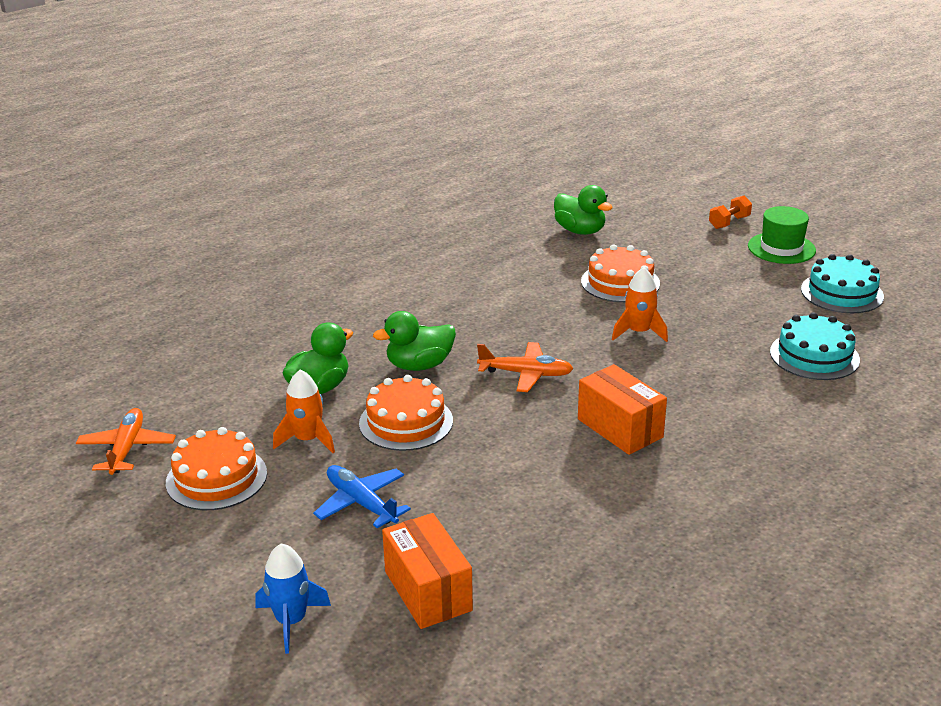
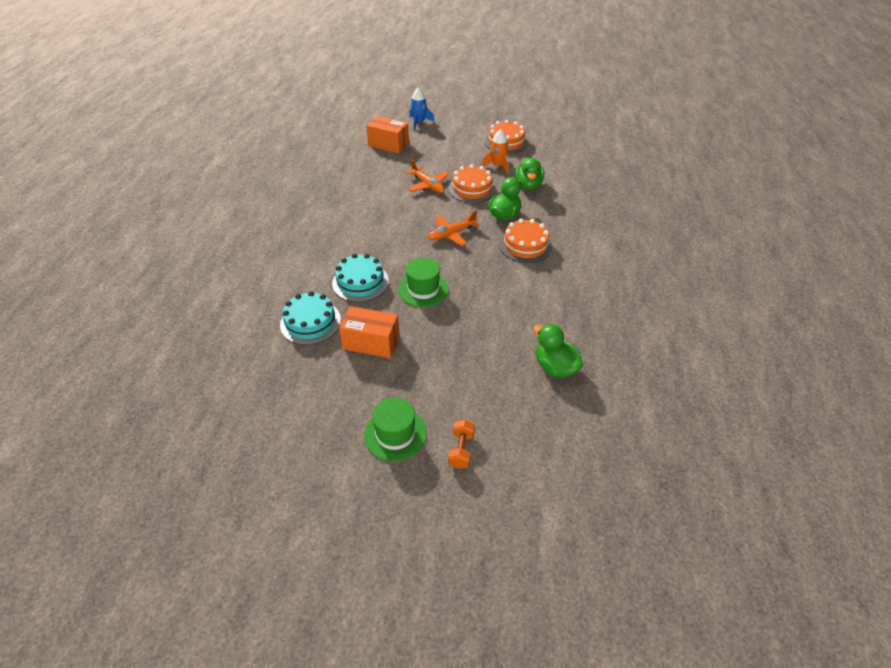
camera: 140 degrees right, 15 degrees up
(127, 448) = (552, 136): orange plane -> orange plane (428, 185)
(361, 503) = (445, 156): blue plane -> none
(580, 231) = (555, 367): green duck -> green duck turned 45 degrees clockwise
(620, 282) = (473, 326): orange cake -> orange cake (525, 245)
(620, 428) = (379, 227): orange box -> orange box (371, 343)
(639, 332) = (423, 289): orange rocket -> green hat
(842, 293) = (320, 398): turquoise cake -> turquoise cake (360, 282)

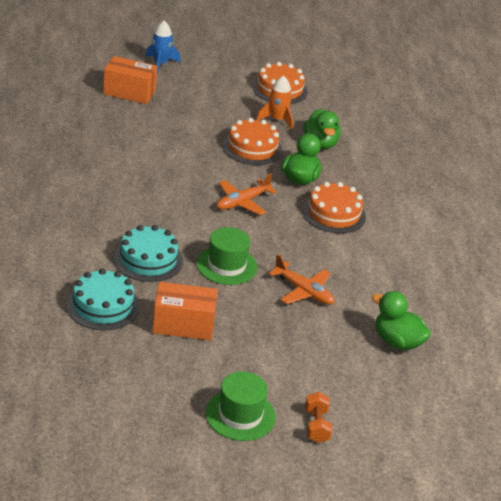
camera: 15 degrees left, 10 degrees down
(428, 185) = (196, 144): orange plane -> orange plane (303, 291)

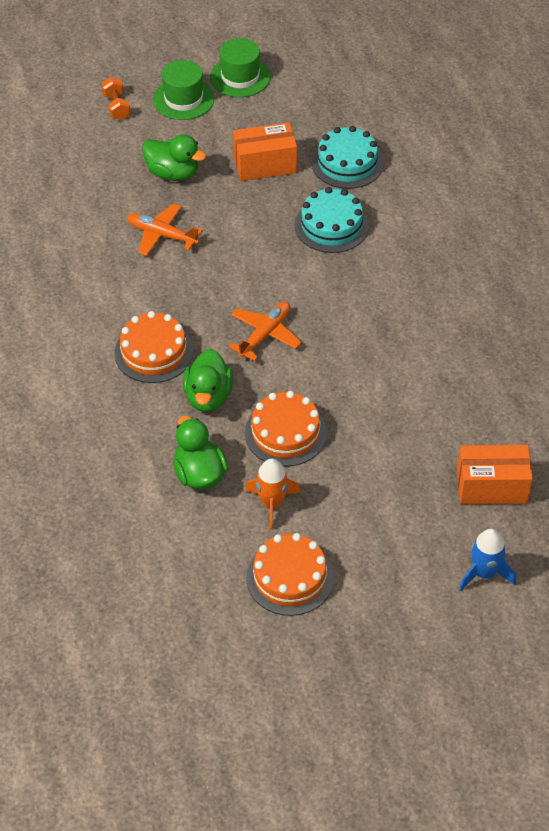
camera: 170 degrees right, 15 degrees up
(226, 265) = (250, 242): green hat -> green hat (240, 77)
(397, 342) = (56, 205): green duck -> green duck (173, 173)

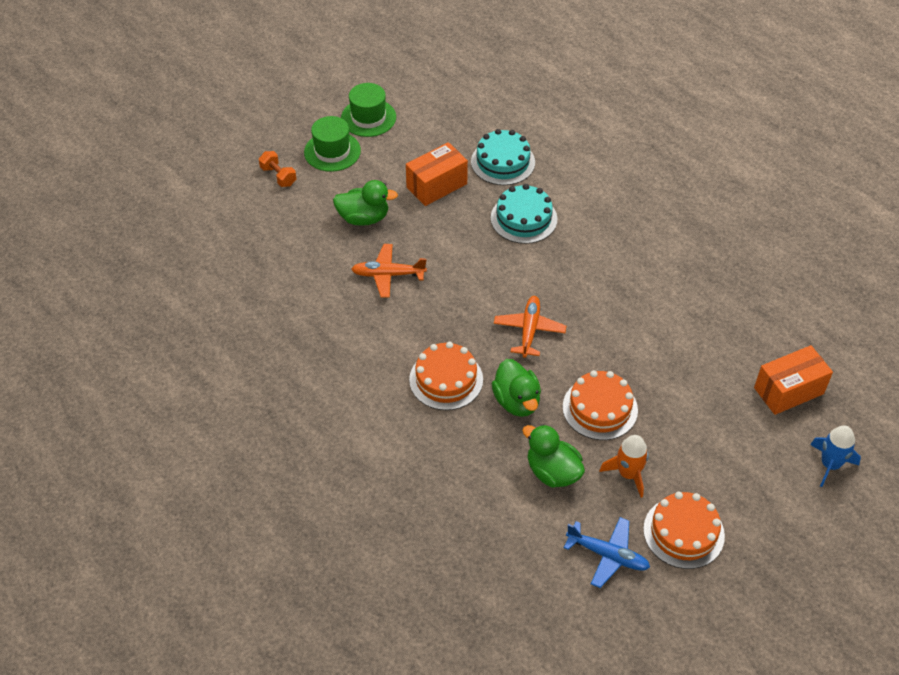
camera: 25 degrees left, 0 degrees up
(201, 569) = (608, 555): none -> blue plane

